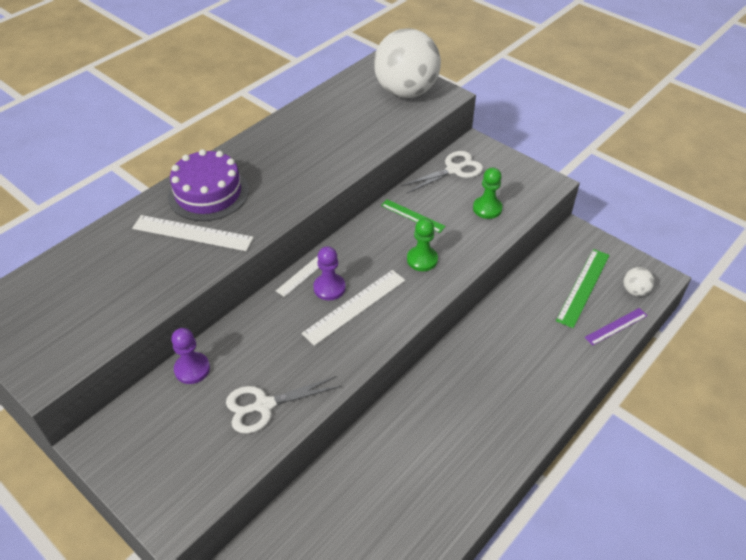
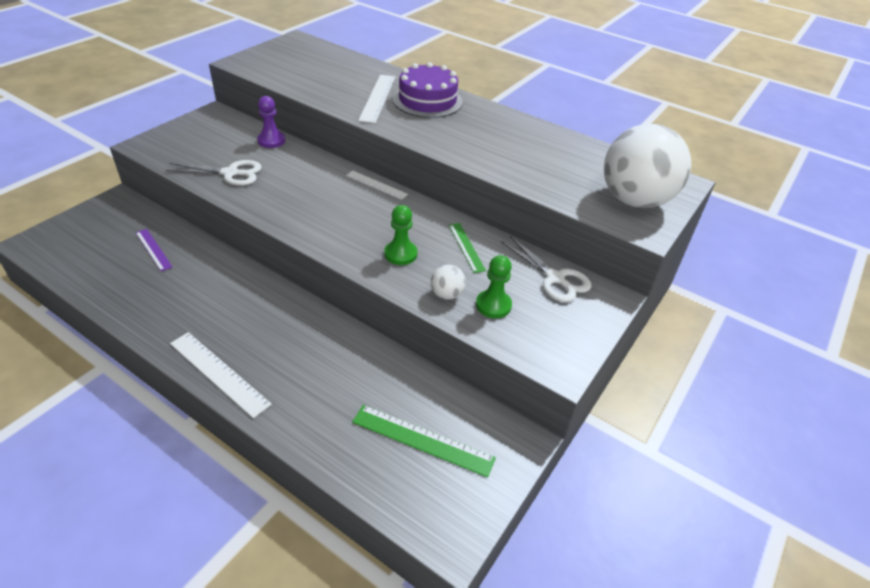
camera: 80 degrees right, 5 degrees down
(263, 405) = (231, 173): white scissors -> white scissors turned 120 degrees clockwise
(329, 288) = (357, 198): purple pawn -> none
(355, 306) = (335, 213): white ruler -> white ruler (218, 373)
(412, 216) = (466, 247): green ruler -> green ruler turned 45 degrees counterclockwise
(616, 326) = (356, 471): purple ruler -> purple ruler (154, 249)
(634, 291) = (423, 502): white ball -> white ball (446, 294)

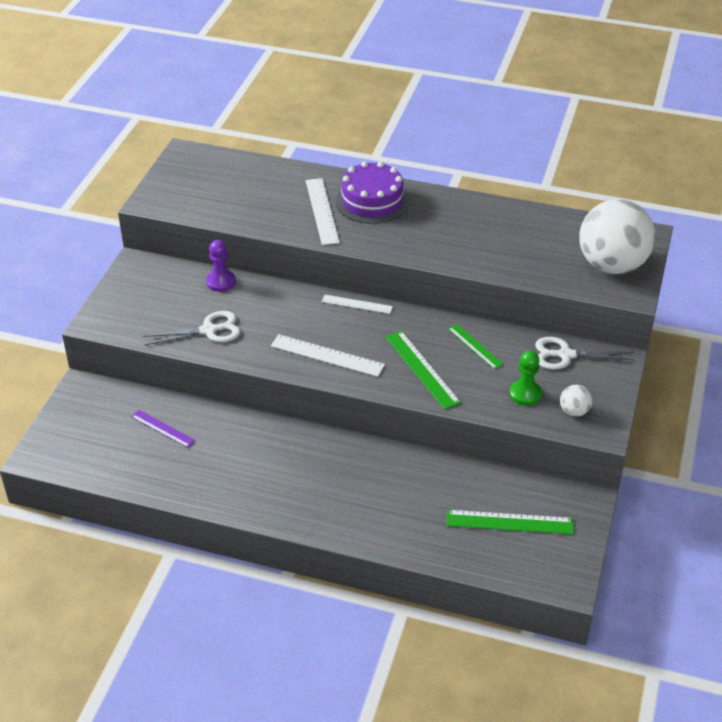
camera: 15 degrees left, 0 degrees up
(218, 373) = (310, 520): white ruler -> white ruler (327, 355)
(400, 254) = (422, 369): green pawn -> green ruler
(446, 294) = (482, 395): white ball -> white ball (574, 411)
(555, 278) = (565, 355): white scissors -> white scissors turned 150 degrees clockwise

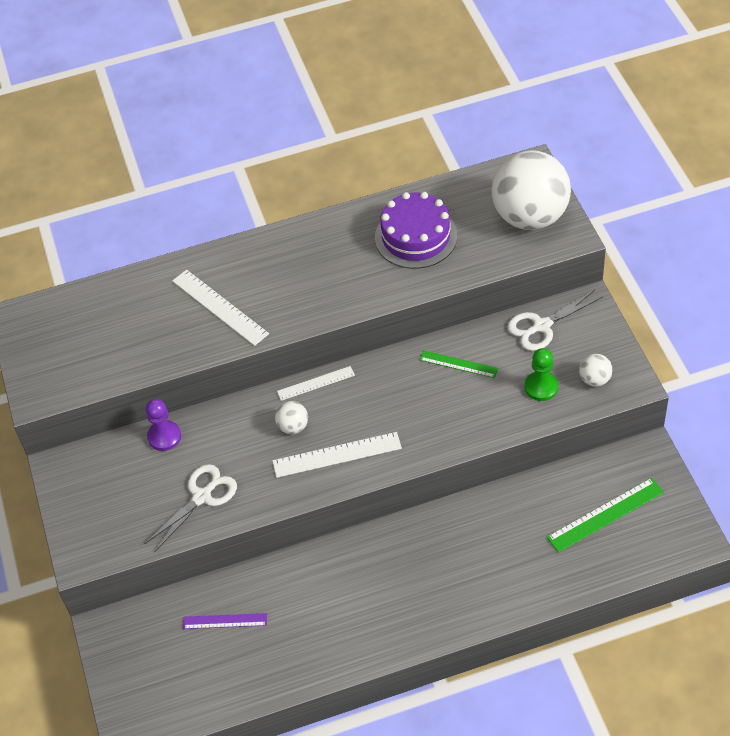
camera: 30 degrees left, 10 degrees up
(314, 322) = (293, 426): none -> white ball
(372, 201) = (257, 268): purple cake -> purple cake (416, 236)
(422, 369) = (433, 417): green ruler -> none

